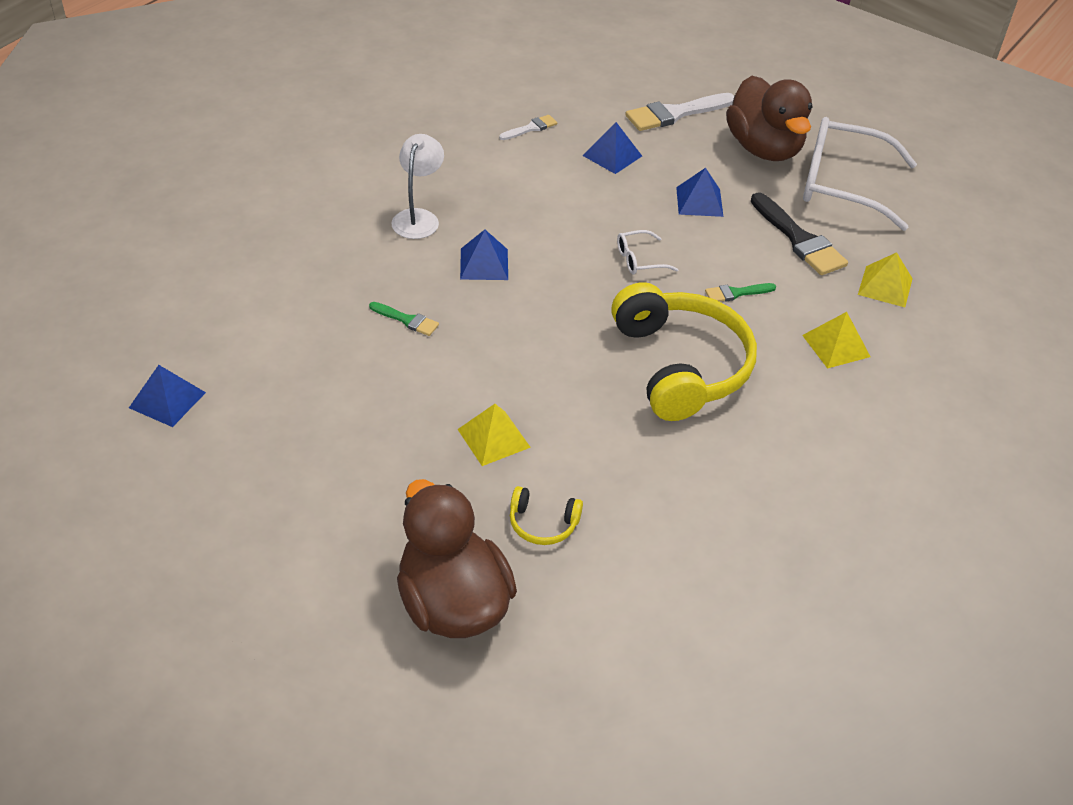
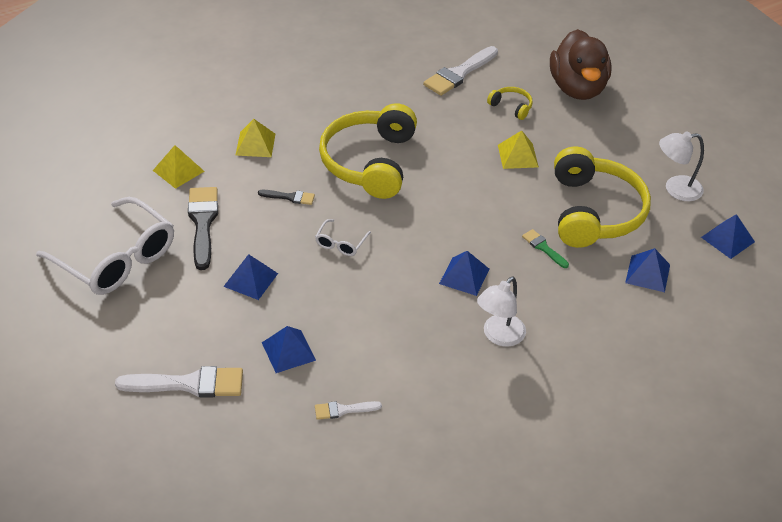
camera: 155 degrees left, 0 degrees up
(250, 455) = (675, 189): none -> white lamp
(269, 325) = (647, 273): none -> blue pyramid
(358, 385) = (594, 212): none -> yellow headphones
(639, 260) = (340, 243): white glasses -> white glasses turned 105 degrees clockwise
(658, 563) = (459, 74): none -> white brush
(736, 293) = (290, 197): green brush -> black brush
(764, 149) = (145, 315): brown duck -> none

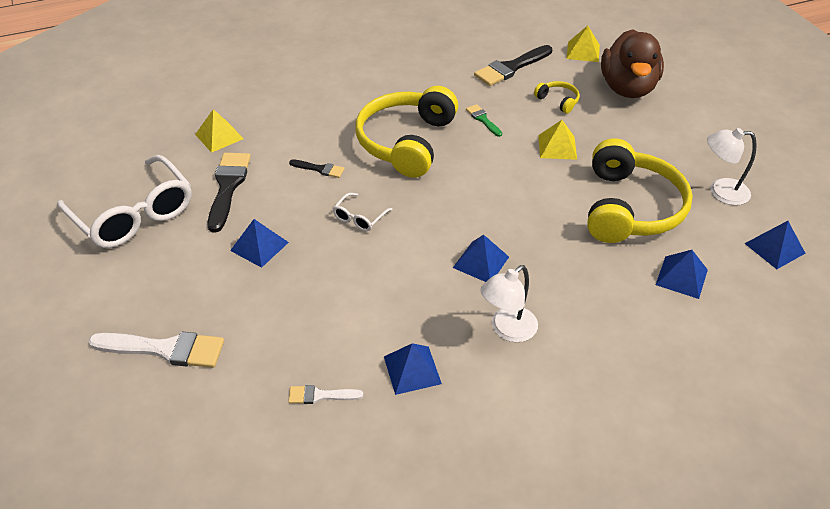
camera: 10 degrees right, 0 degrees up
(255, 144) = (299, 118): yellow pyramid -> yellow pyramid (583, 51)
(288, 351) = (278, 324): blue pyramid -> blue pyramid (412, 370)
(459, 74) = (511, 68): white brush -> black brush
(543, 248) = (570, 240): green brush -> green brush (483, 119)

